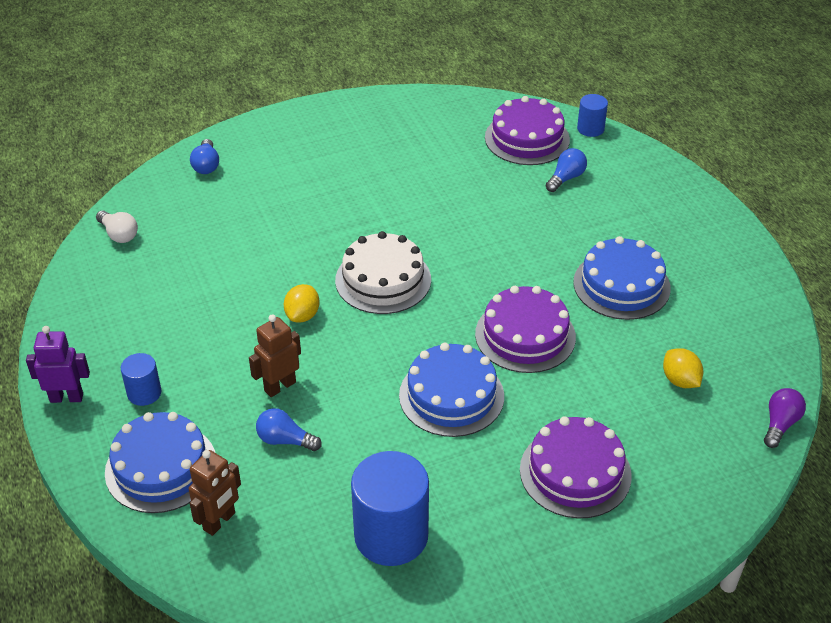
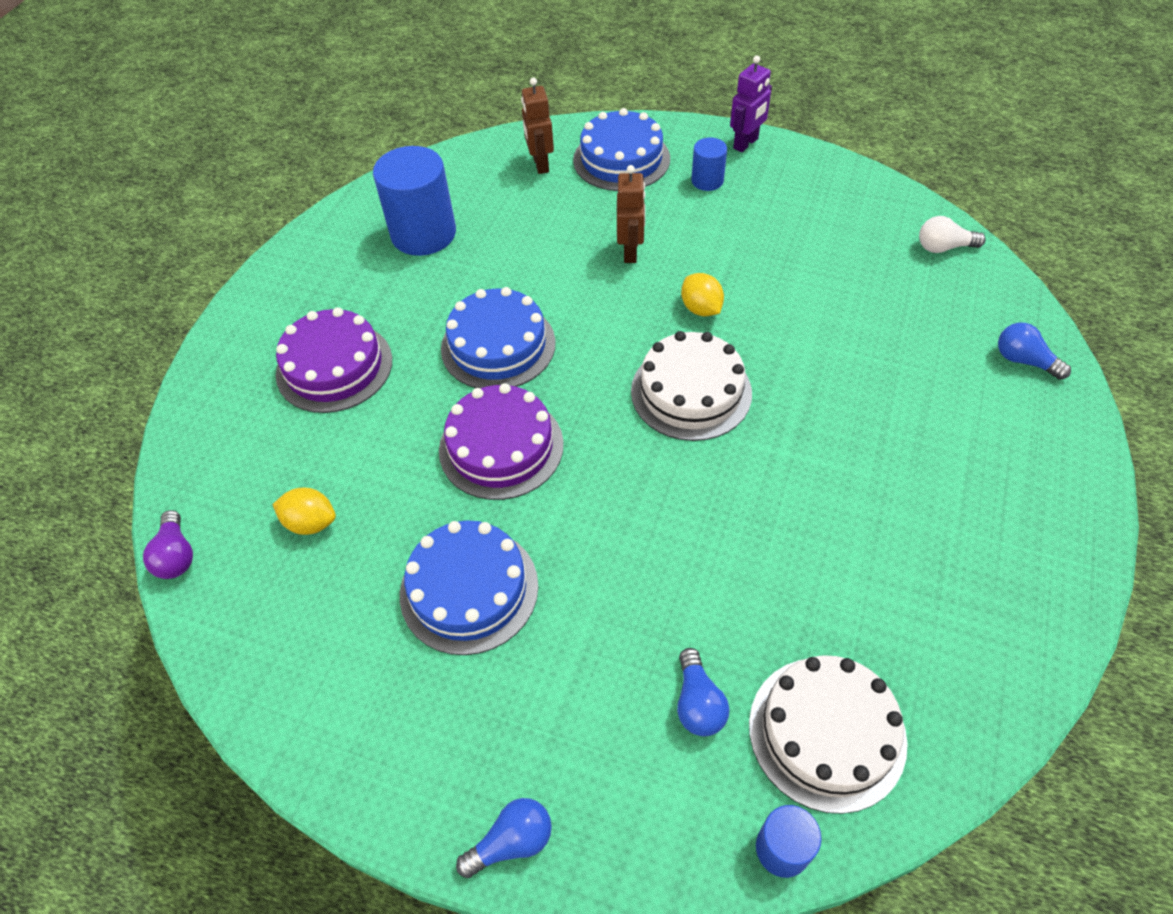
camera: 135 degrees right, 10 degrees up
(285, 440) = (572, 227): blue light bulb -> blue light bulb (512, 842)
(527, 138) = (827, 732): purple cake -> white cake

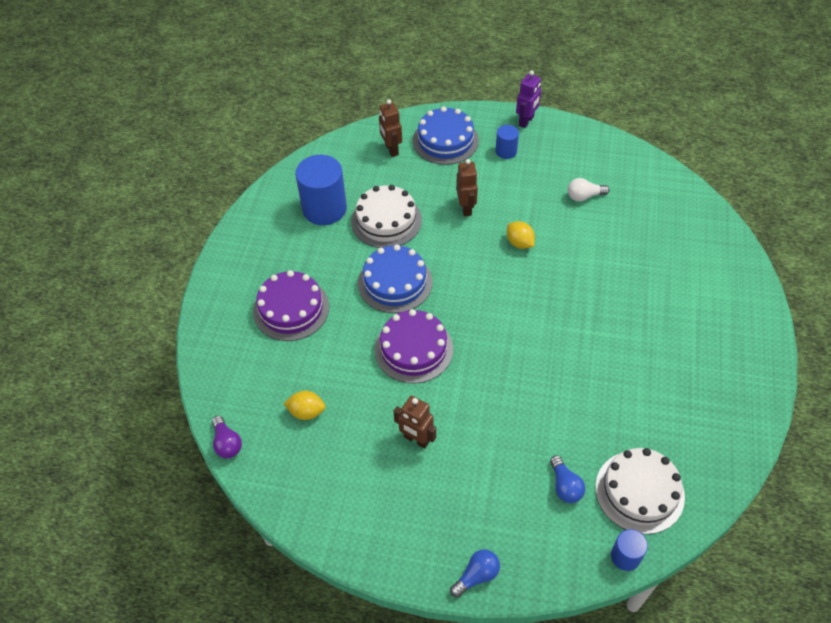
camera: 10 degrees left, 0 degrees up
(469, 589) = (416, 439): blue cake -> brown robot
(691, 392) = (524, 299): white cake -> white cake (386, 220)
(943, 247) = (664, 184): white light bulb -> white light bulb (584, 196)
(1024, 361) = (722, 256): blue light bulb -> none

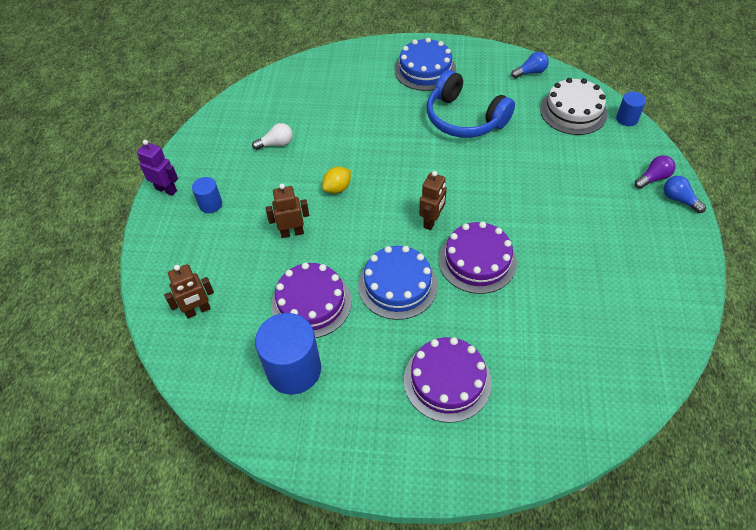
camera: 95 degrees left, 0 degrees up
(227, 443) = (631, 413): purple light bulb -> purple light bulb (653, 178)
(306, 412) = (572, 343): yellow lemon -> none
(386, 220) = (311, 303): white cake -> purple cake
(416, 439) = (574, 249): brown robot -> brown robot (432, 221)
(445, 140) = (188, 258): blue cake -> blue cake (425, 70)
(565, 486) = (583, 151): blue light bulb -> blue light bulb (530, 72)
(584, 196) = (276, 144): white light bulb -> white light bulb turned 90 degrees counterclockwise
(624, 366) = (464, 118): none -> blue headphones

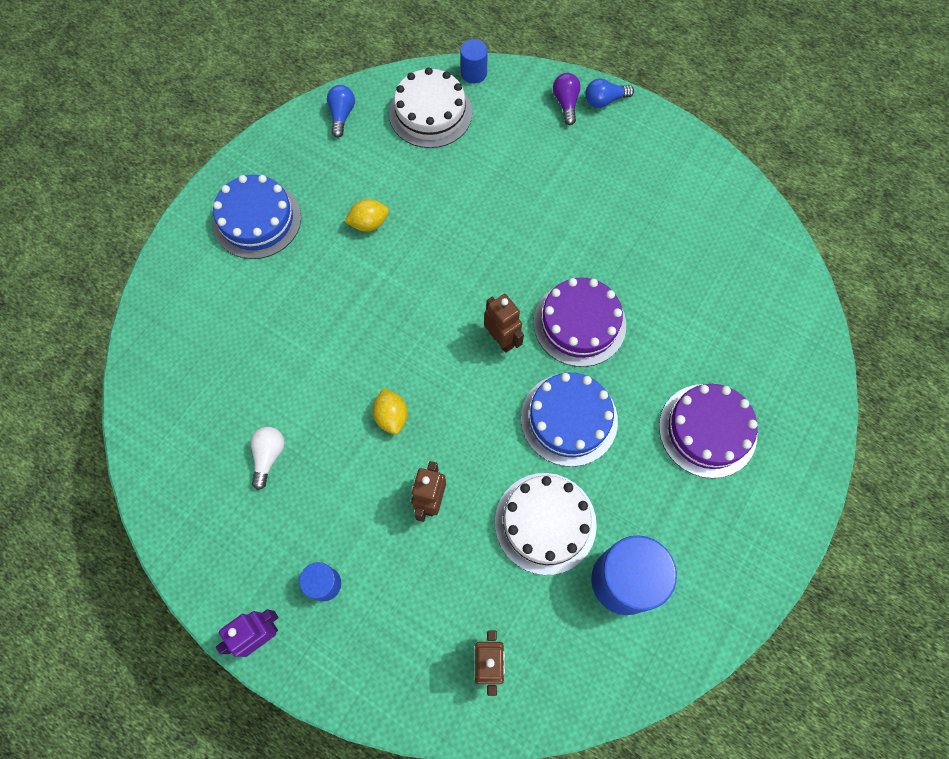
camera: 65 degrees left, 15 degrees up
(311, 303) = (545, 523): purple cake -> white cake
(464, 118) = (369, 223): blue headphones -> yellow lemon

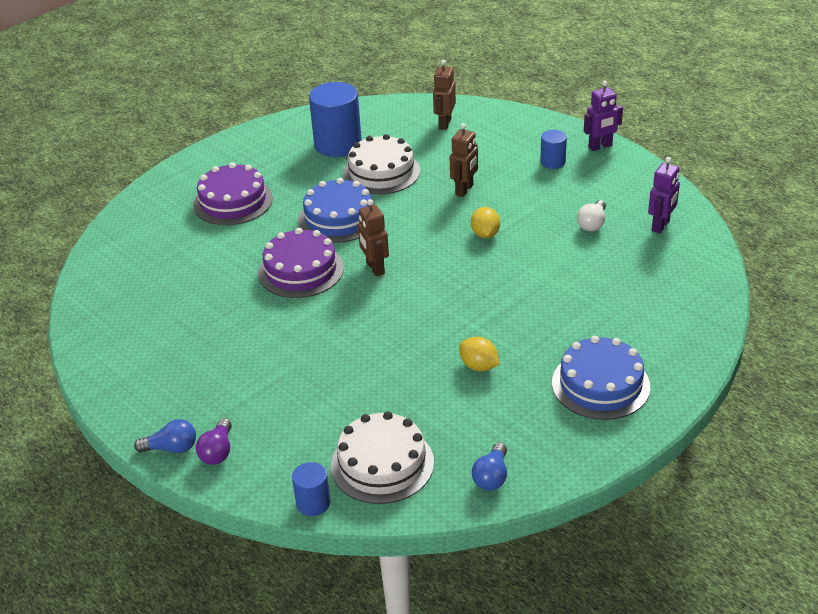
camera: 165 degrees left, 30 degrees down
(188, 465) = (661, 226): none -> purple robot
(369, 223) = (479, 366): yellow lemon -> yellow lemon turned 45 degrees clockwise

